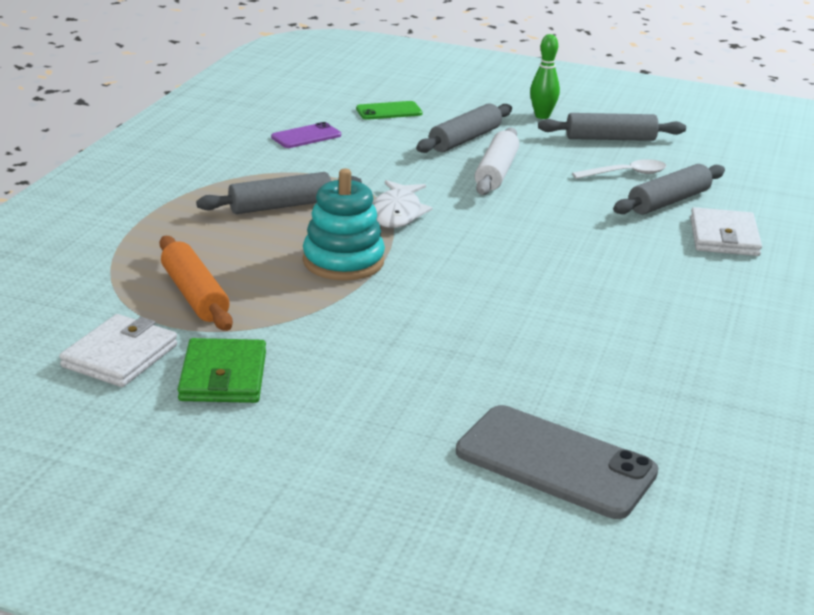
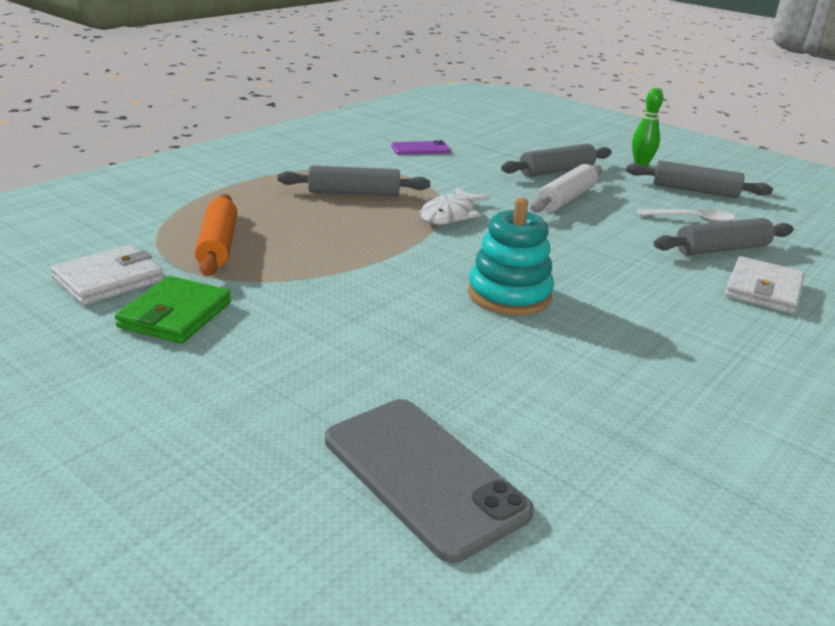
camera: 20 degrees right, 0 degrees up
(343, 261) = (369, 243): turquoise stacking toy -> turquoise stacking toy (509, 295)
(389, 111) = (505, 142): green phone -> none

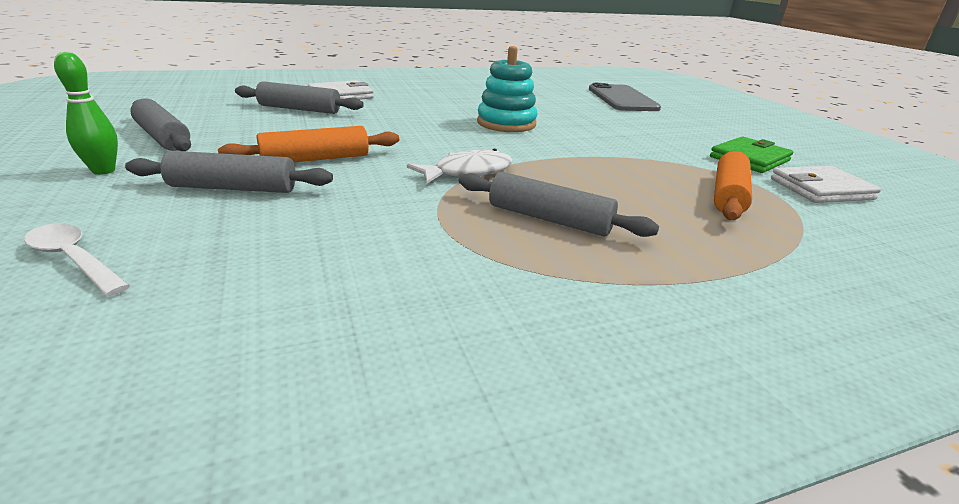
camera: 150 degrees left, 0 degrees up
(420, 149) = (338, 280): purple phone -> none
(566, 199) = (315, 159): white rolling pin -> orange rolling pin
(692, 220) = (256, 123): white spoon -> white spoon (74, 260)

